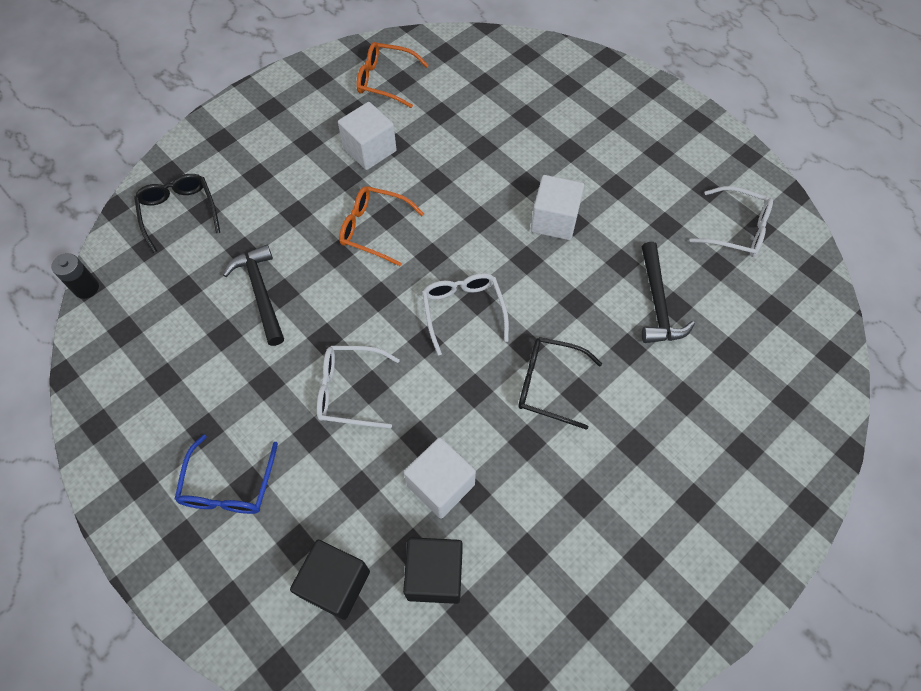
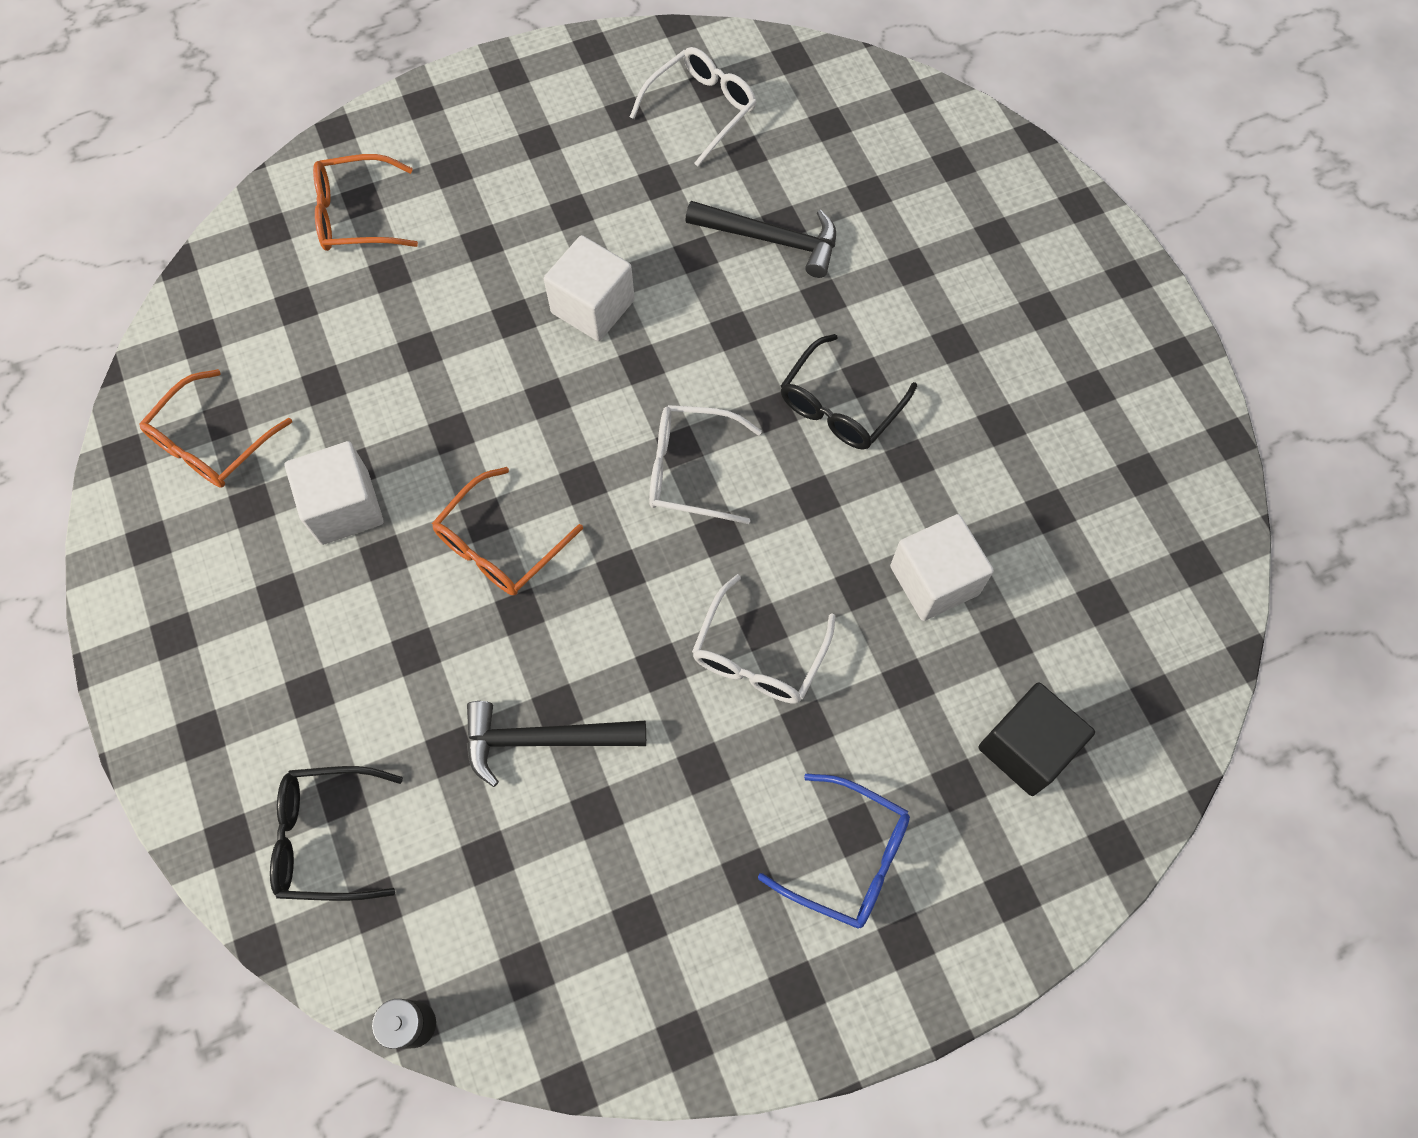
camera: 70 degrees left, 5 degrees up
(435, 575) = (1048, 624): black cube -> none
(556, 86) = (355, 215): none -> orange glasses

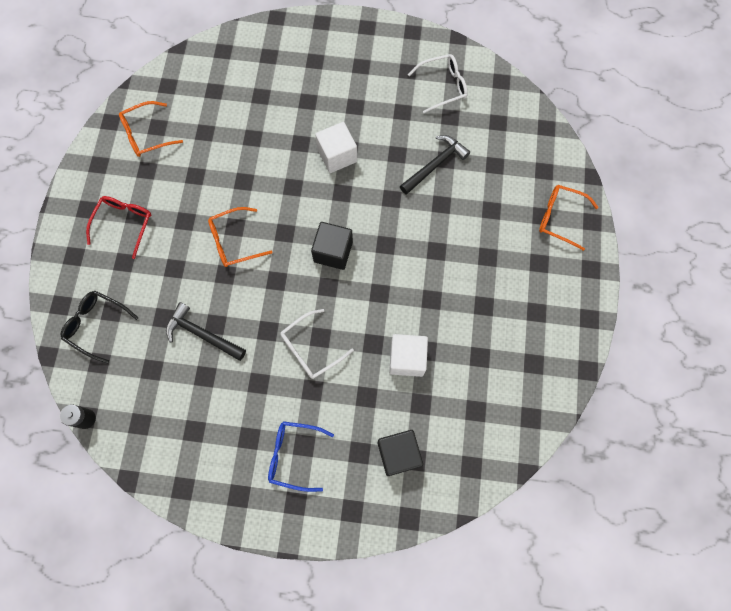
camera: 30 degrees right, 5 degrees up
(266, 622) = (124, 223): none -> red glasses
(344, 507) = (182, 191): white cube -> none
(355, 215) = (262, 62): orange glasses -> orange glasses (559, 218)
(690, 470) = (333, 252): white glasses -> black cube
(771, 240) = (435, 165): black hammer -> black hammer turned 90 degrees counterclockwise
(839, 406) = (416, 258): black glasses -> none
(848, 858) = (293, 455): blue glasses -> blue glasses turned 135 degrees clockwise

